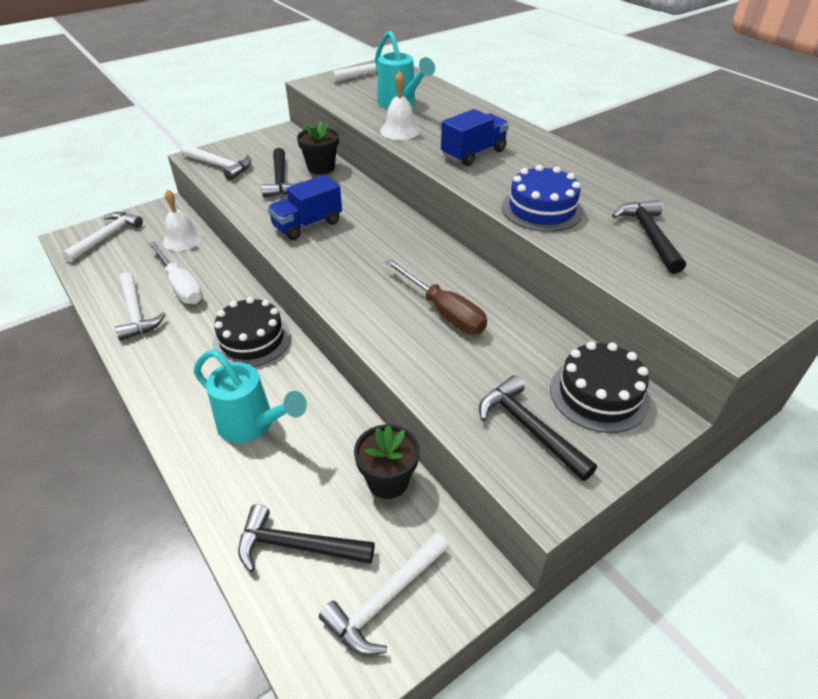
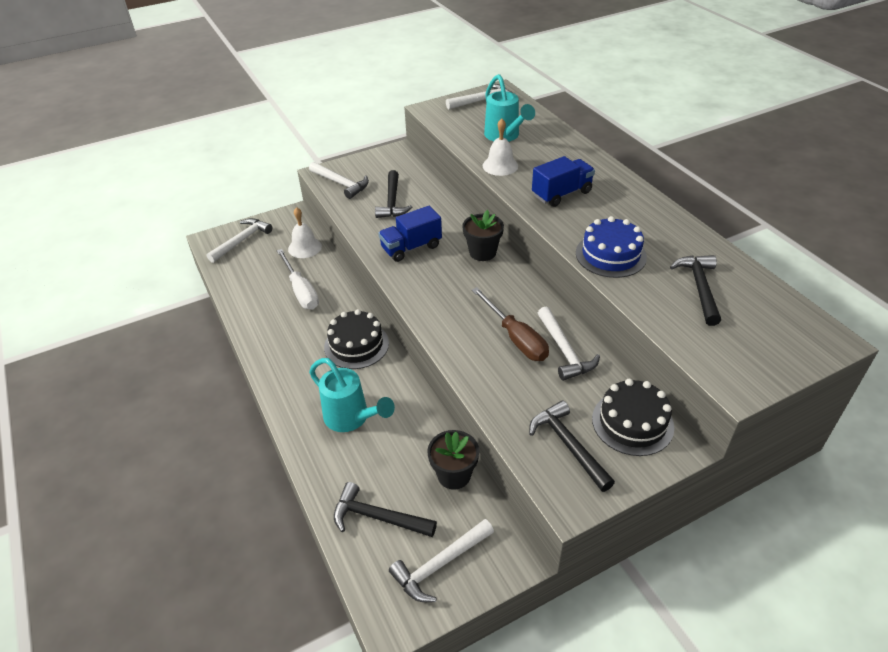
camera: 10 degrees right, 0 degrees up
(136, 313) = (264, 313): white hammer -> white hammer (564, 350)
(321, 168) = (429, 191): black flower pot -> black flower pot (482, 252)

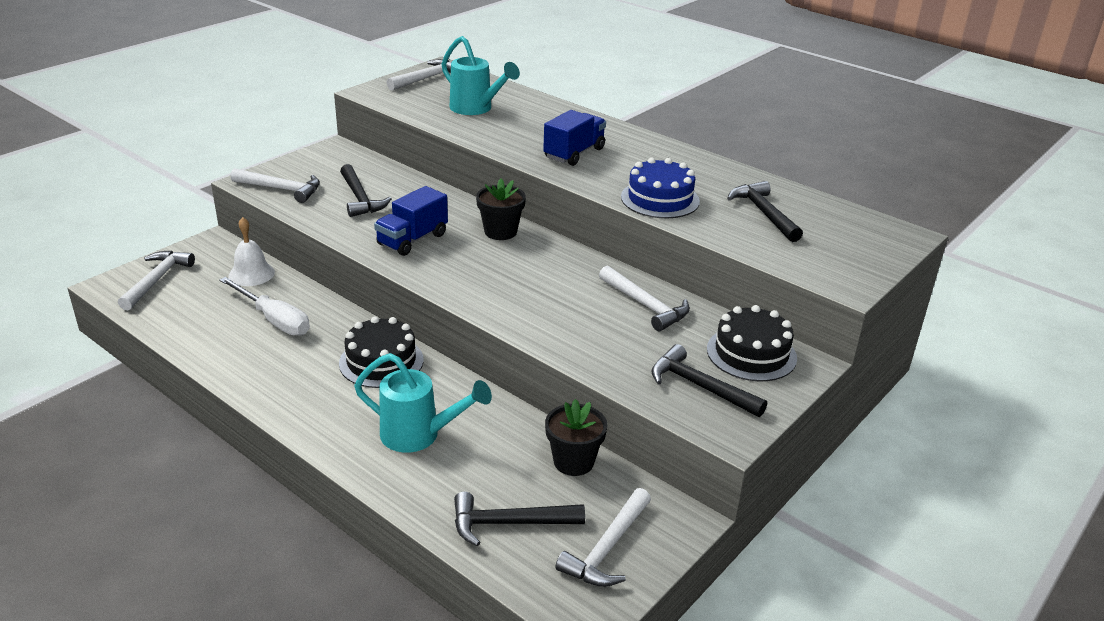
camera: 25 degrees left, 10 degrees down
(500, 166) = (489, 136): white bell -> none
(515, 338) = (586, 303): brown screwdriver -> none

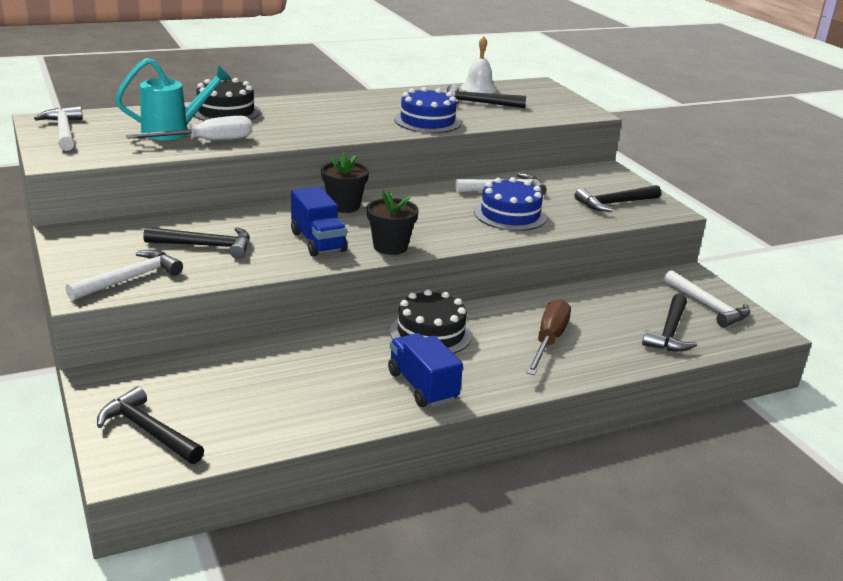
camera: 65 degrees left, 5 degrees down
(156, 280) = (148, 431): white hammer -> black hammer
(251, 274) = (203, 368): white bell -> white bell (478, 88)
(274, 319) = (310, 372): white screwdriver -> white screwdriver (206, 141)
(420, 435) = (548, 341): turquoise watering can -> brown screwdriver
(573, 461) = (613, 292): black flower pot -> black flower pot (390, 247)
(574, 153) = (317, 123): blue truck -> blue truck (422, 386)
(582, 322) = (510, 215): none -> blue cake
(751, 353) = (587, 179): black cake -> black cake (225, 111)

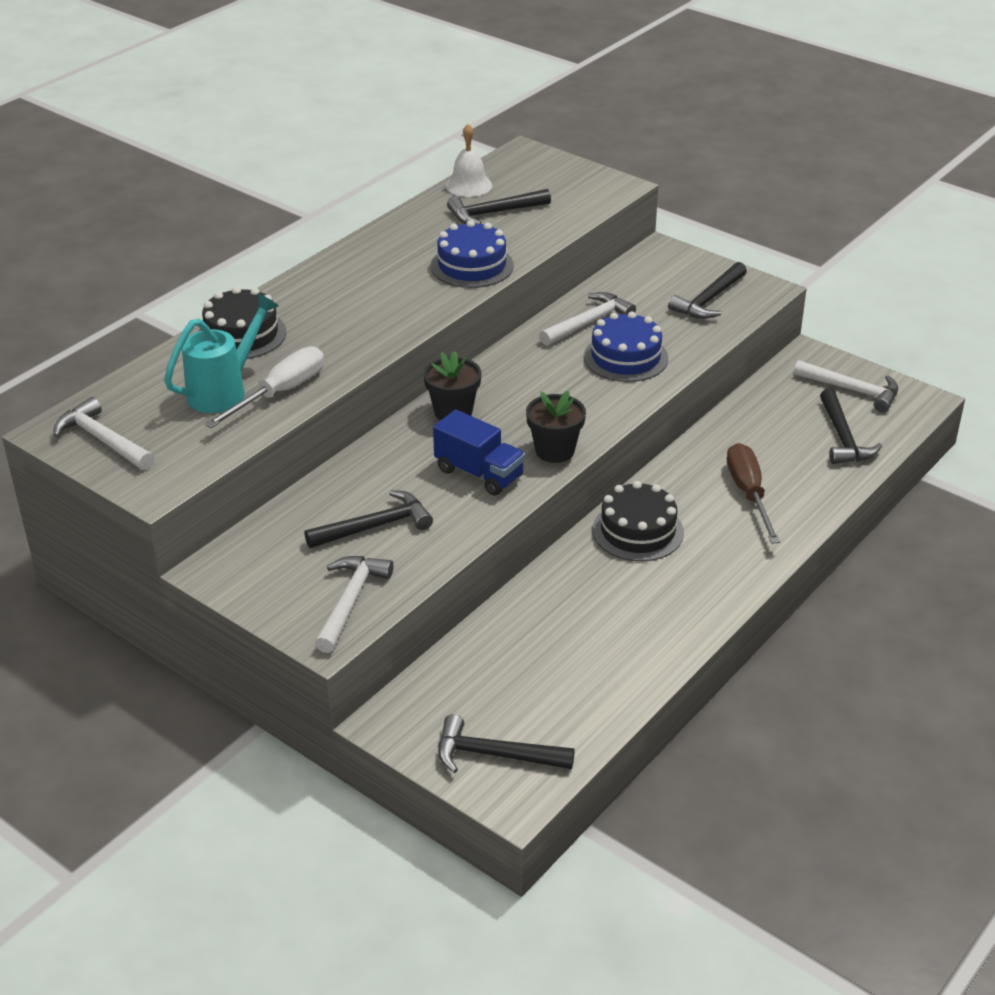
camera: 25 degrees left, 10 degrees up
(422, 386) = (685, 596): blue truck -> none

